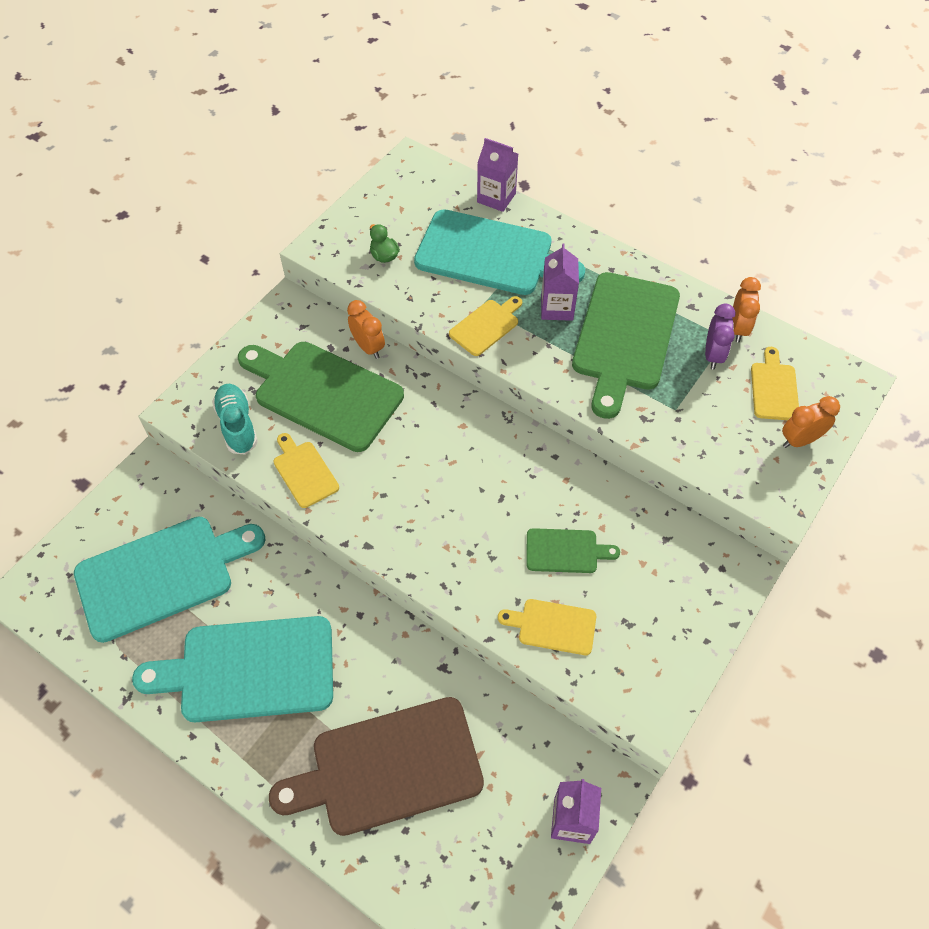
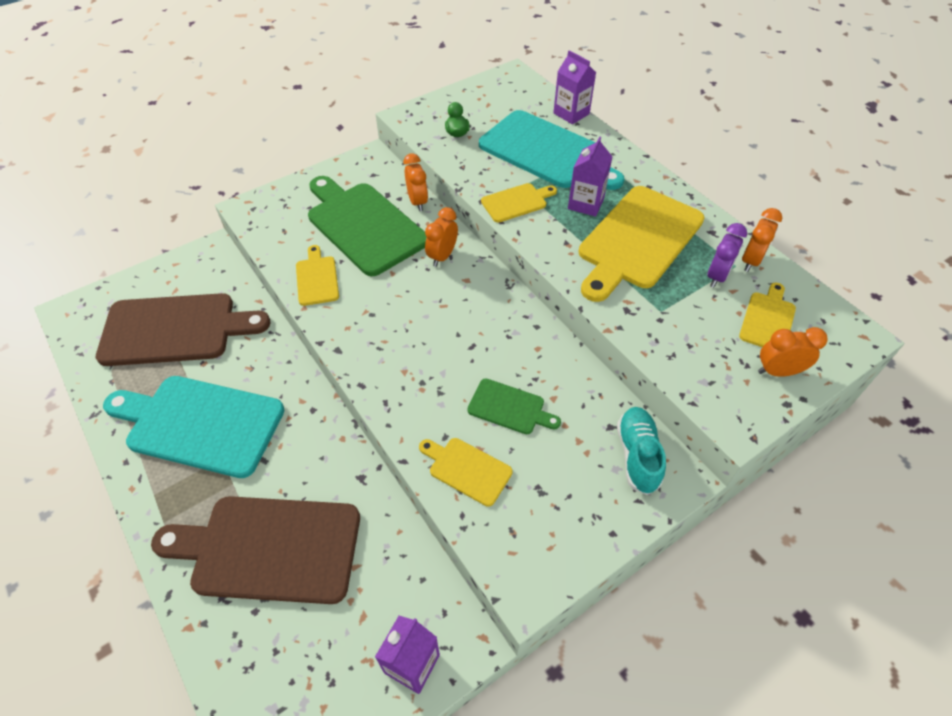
camera: 20 degrees right, 5 degrees down
(161, 575) = (175, 329): turquoise cutting board -> brown cutting board
(237, 425) = (284, 230): turquoise shoe -> turquoise shoe (637, 455)
(425, 406) = (442, 256): none -> orange clock
(625, 337) = (638, 240): green cutting board -> yellow cutting board

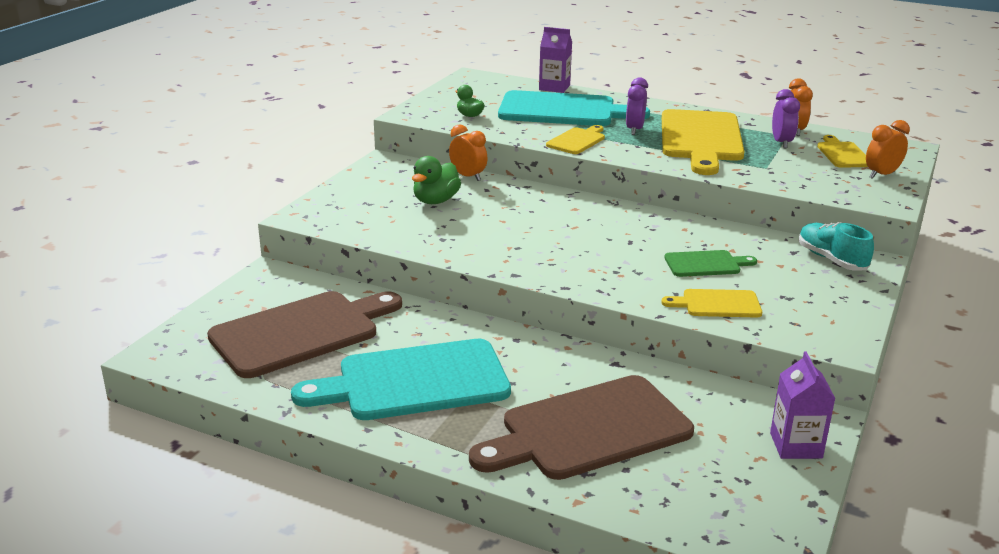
camera: 30 degrees left, 25 degrees down
(317, 278) = (435, 241): yellow cutting board -> none
(363, 225) = (436, 201): green cutting board -> green duck
(442, 256) = (535, 201): orange clock -> none
(585, 203) = (634, 130): purple carton -> purple clock

